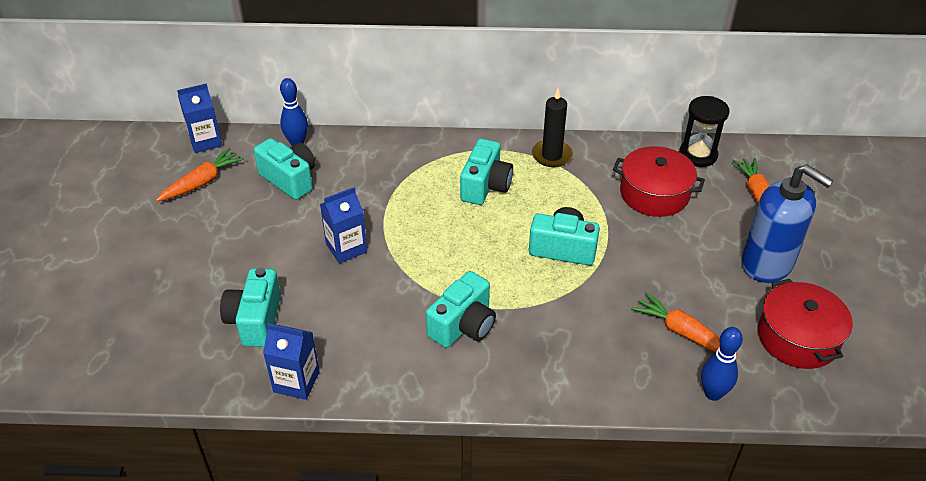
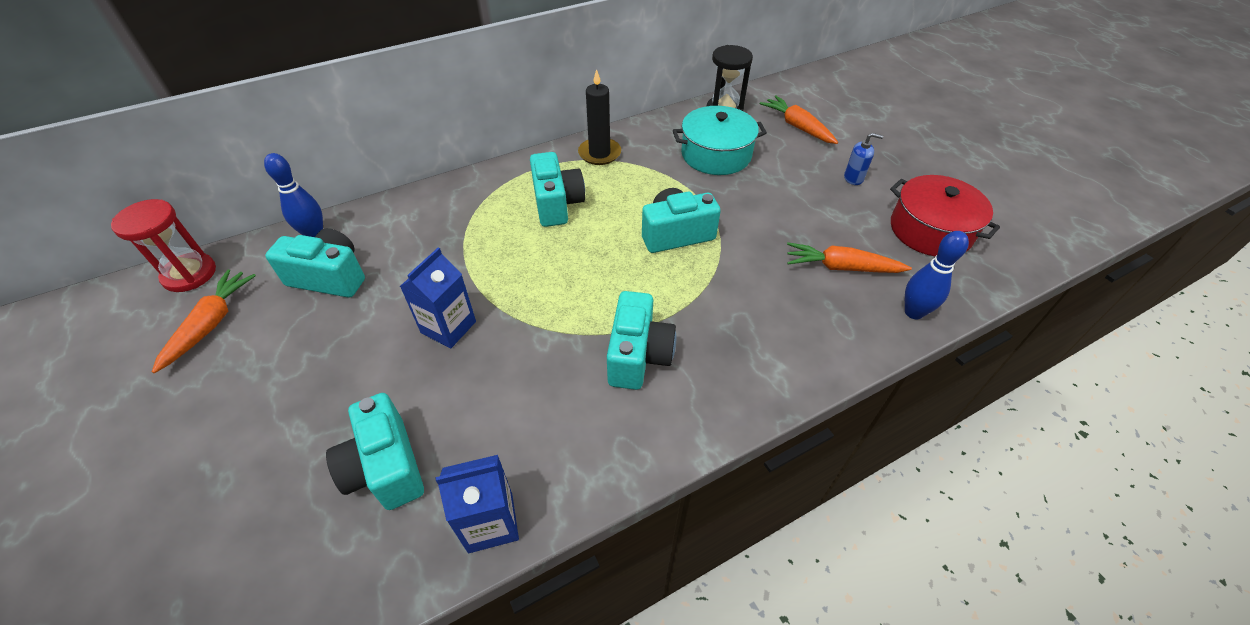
camera: 30 degrees left, 5 degrees up
(205, 141) = (189, 274): blue carton -> red hourglass
(654, 194) = (716, 154): red pot -> turquoise pot
(767, 264) = (853, 178): blue soap dispenser -> blue soap dispenser, size x0.40

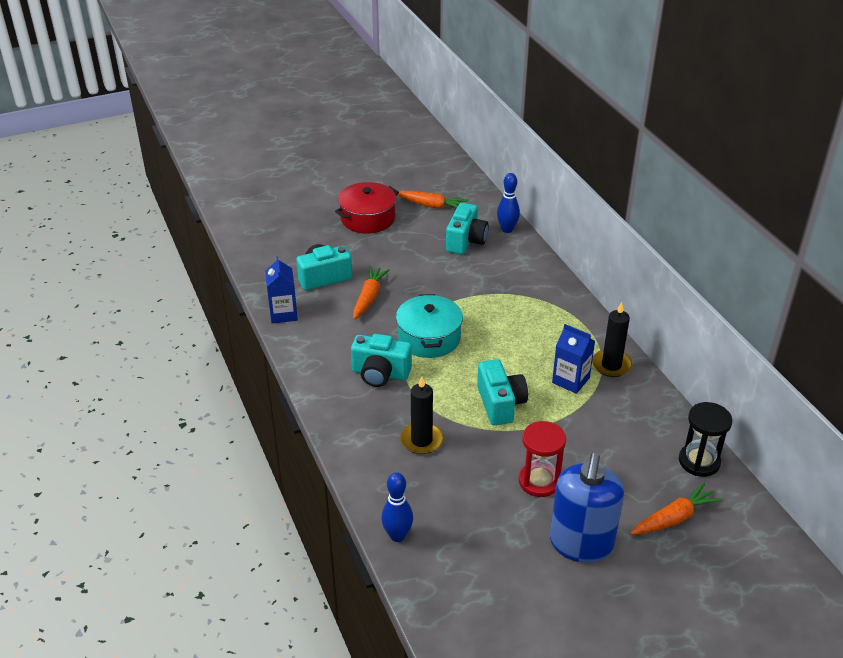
camera: 95 degrees right, 10 degrees down
(189, 274) = (473, 190): red hourglass -> red hourglass (539, 481)
(448, 327) = (417, 292): blue carton -> blue carton (570, 380)
(557, 204) = (539, 339): turquoise camera -> none
(716, 154) = (615, 443): turquoise pot -> turquoise pot (429, 338)
(756, 301) = (421, 440): none -> black candle
(841, 267) = (453, 501): orange carrot -> orange carrot (369, 297)
(853, 178) = (581, 544): blue soap dispenser -> blue soap dispenser, size x2.48
(930, 230) = (498, 583): red pot -> red pot (368, 218)

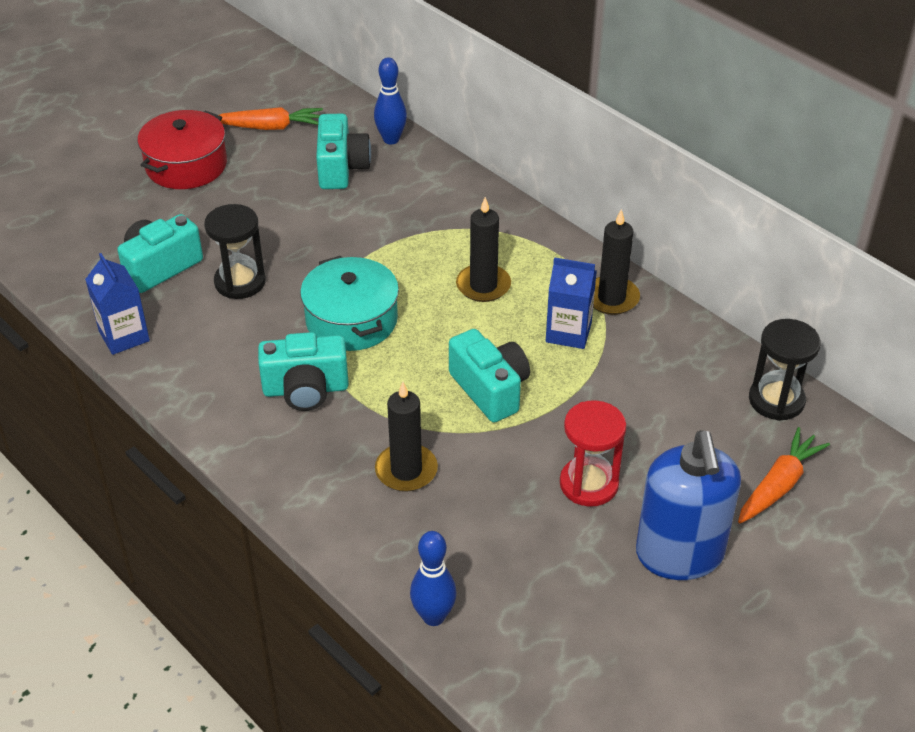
camera: 20 degrees left, 5 degrees up
(369, 297) = (240, 282): orange carrot -> black hourglass
(526, 336) = (483, 285): none -> black candle

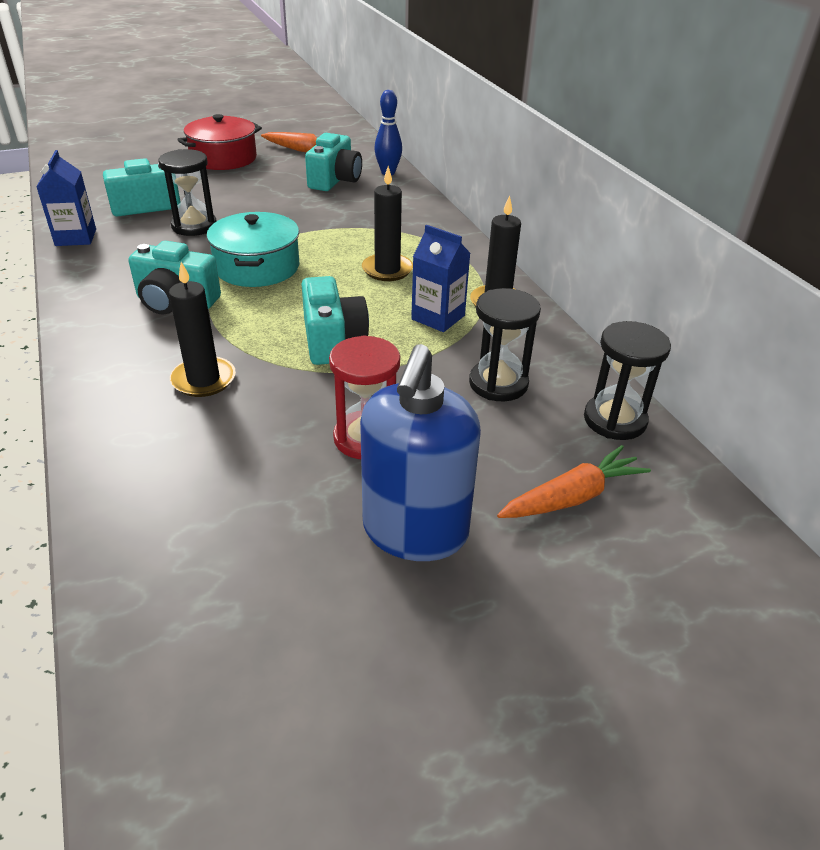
camera: 20 degrees right, 5 degrees down
(433, 616) = (114, 508): blue bowling pin -> none
(664, 392) = (498, 383): none -> black hourglass

